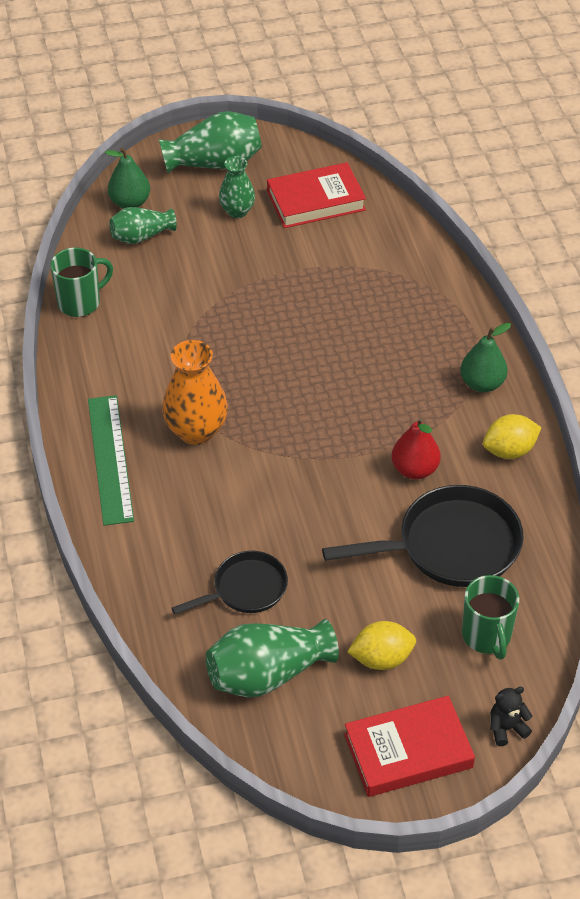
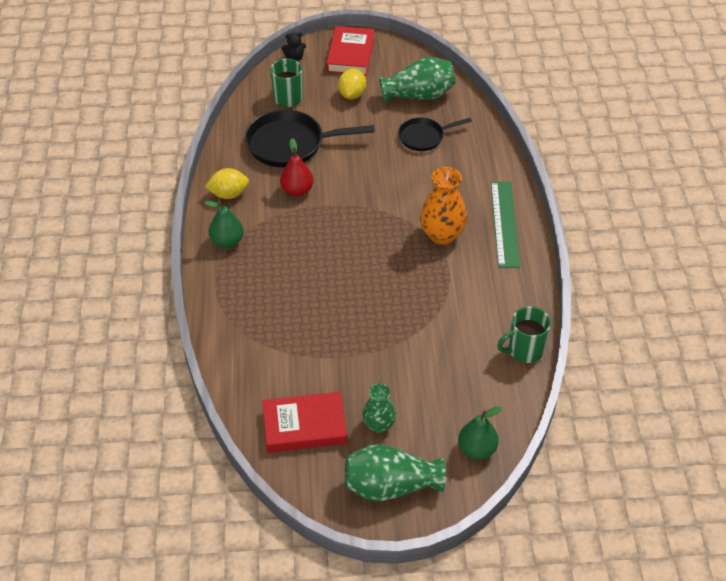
camera: 170 degrees left, 0 degrees up
(141, 236) = (469, 409): green vase -> none
(381, 659) = (352, 94): yellow lemon -> yellow lemon turned 75 degrees counterclockwise
(408, 751) = (350, 55): red book -> red book turned 75 degrees counterclockwise

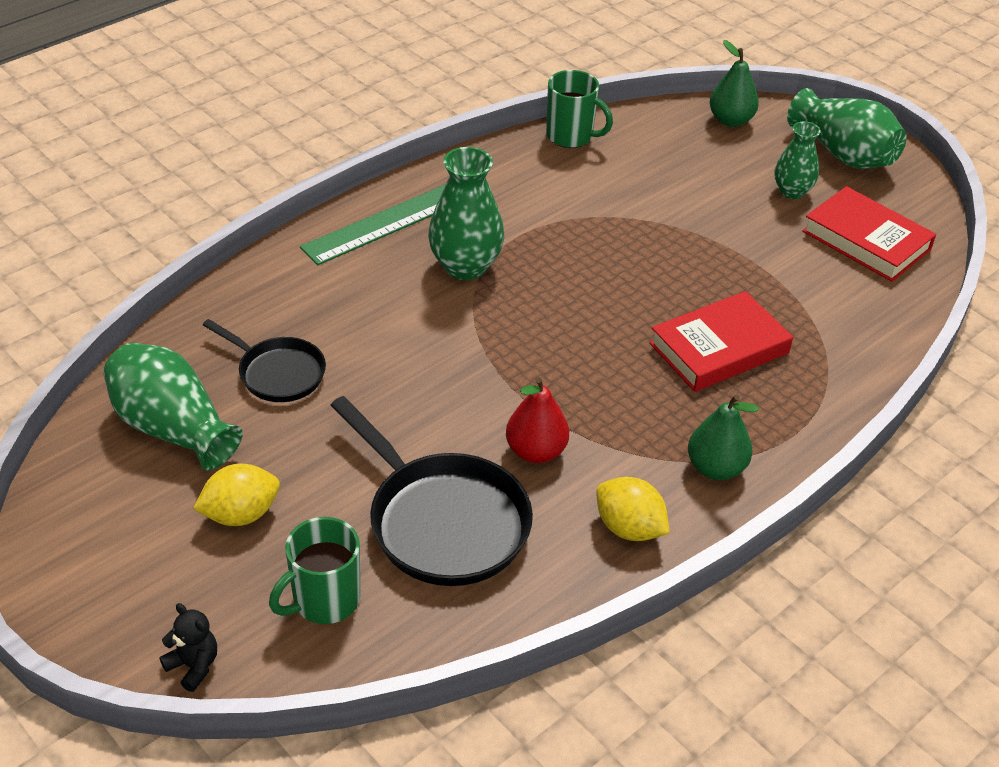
camera: 130 degrees left, 5 degrees down
(350, 55) = (119, 582): red book -> red book (719, 348)
(442, 235) = (465, 266): orange vase -> green vase

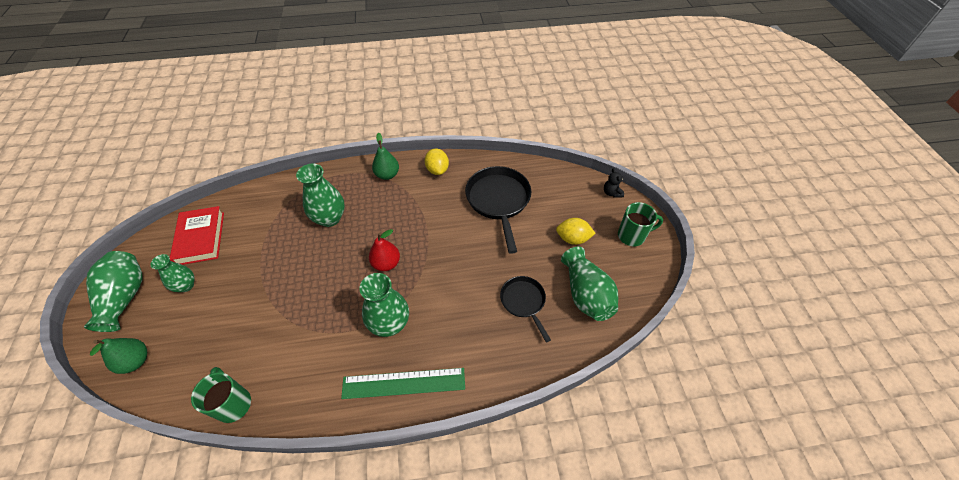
camera: 145 degrees left, 10 degrees up
(324, 600) = (557, 193): green mug -> green mug (632, 236)
(536, 451) = (443, 210): red pear -> red pear (386, 263)
(719, 348) = (330, 218): red book -> green vase

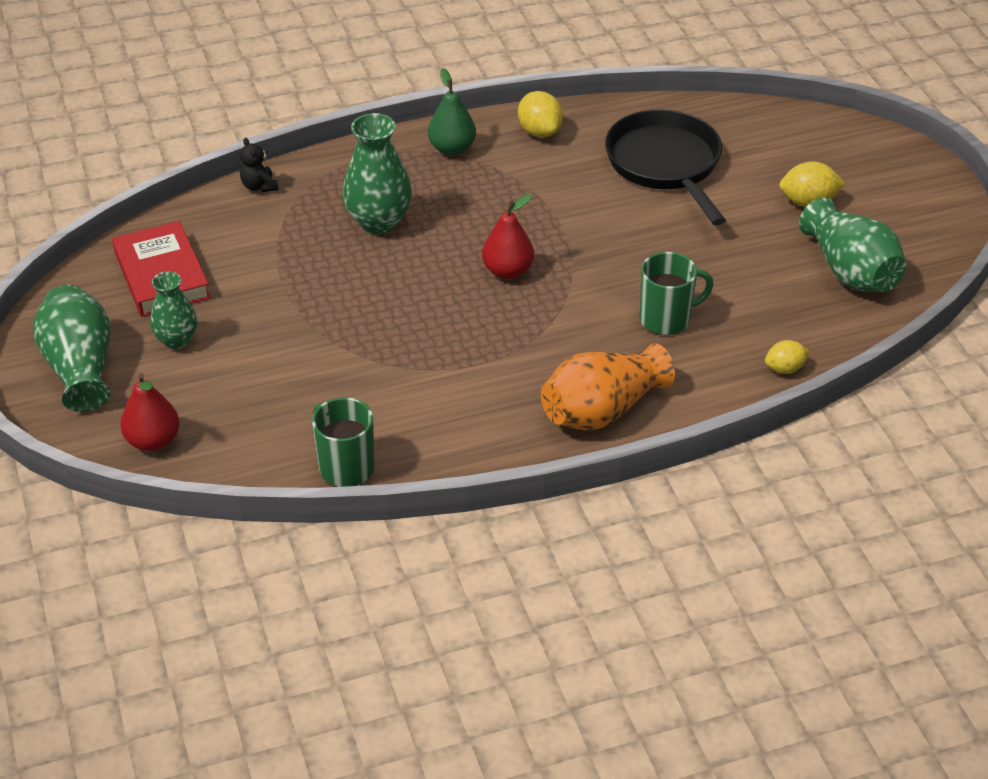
camera: 10 degrees left, 10 degrees down
(136, 361) = (153, 441): green pear -> red pear
(389, 323) = (548, 345): green vase -> none
(404, 383) = (602, 410): green ruler -> orange vase
(524, 302) = (754, 292): black pan -> none
(526, 367) = (784, 369): none -> yellow lemon
(611, 193) = (856, 132): black teddy bear -> black teddy bear (259, 186)
(632, 236) = (905, 187): green mug -> green mug (666, 319)

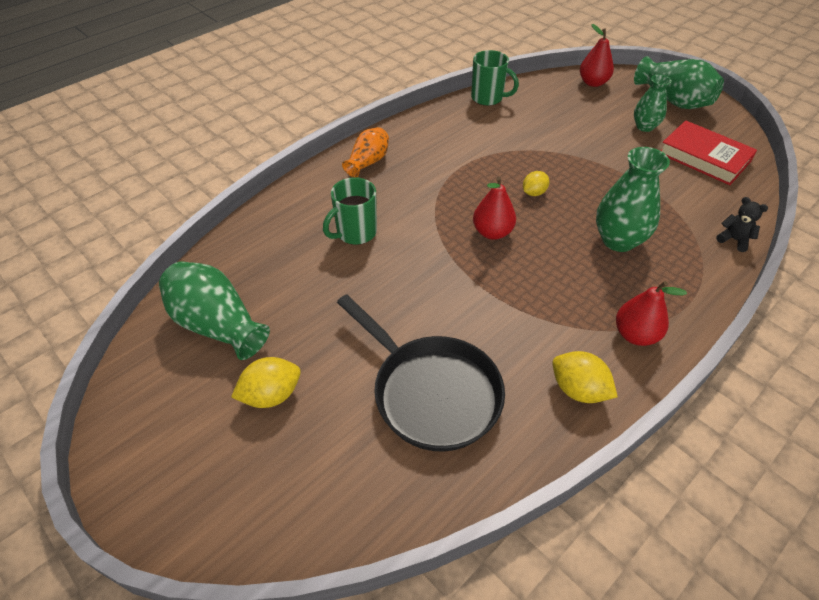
camera: 155 degrees right, 5 degrees up
(452, 149) = (635, 335): green pear -> red pear
(602, 410) = (368, 162): orange vase -> orange vase, size x0.63
(784, 369) = (256, 223): yellow lemon -> yellow lemon (534, 193)

